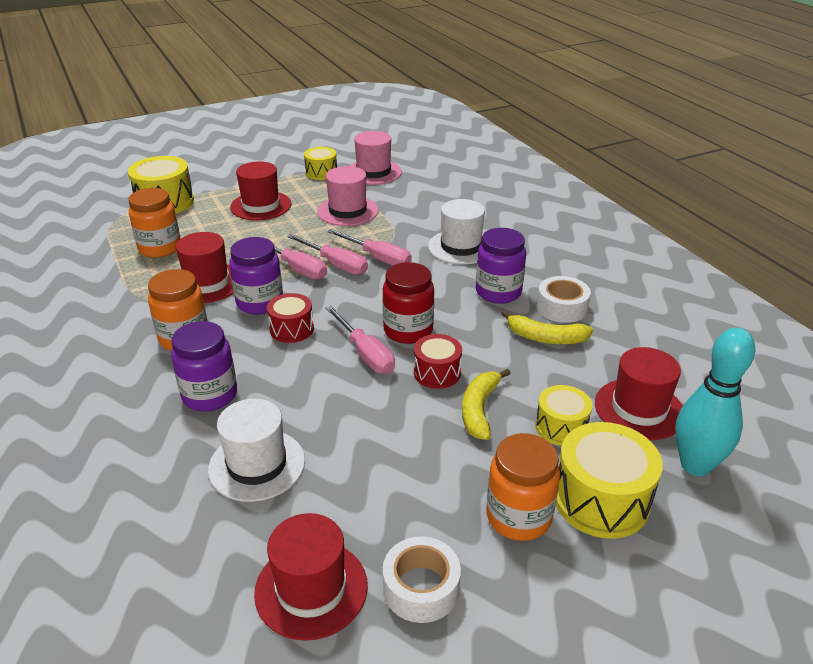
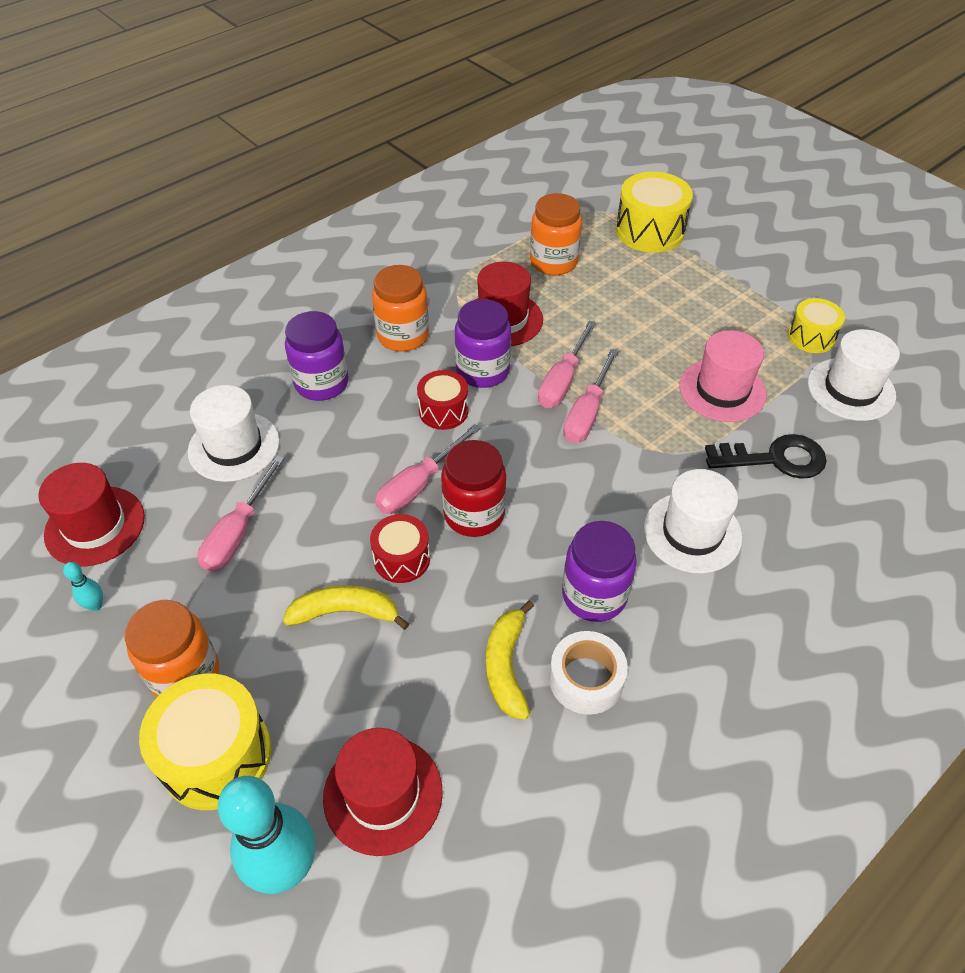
camera: 75 degrees right, 15 degrees up
(261, 206) = (687, 308): red hat -> none
(373, 172) = (851, 389): pink hat -> white hat
(378, 258) = (620, 449): pink screwdriver -> pink screwdriver (238, 532)
(415, 208) = (774, 459): none -> black key
(421, 588) = (95, 605): white tape -> turquoise bowling pin
(561, 427) = (330, 702): yellow drum -> none

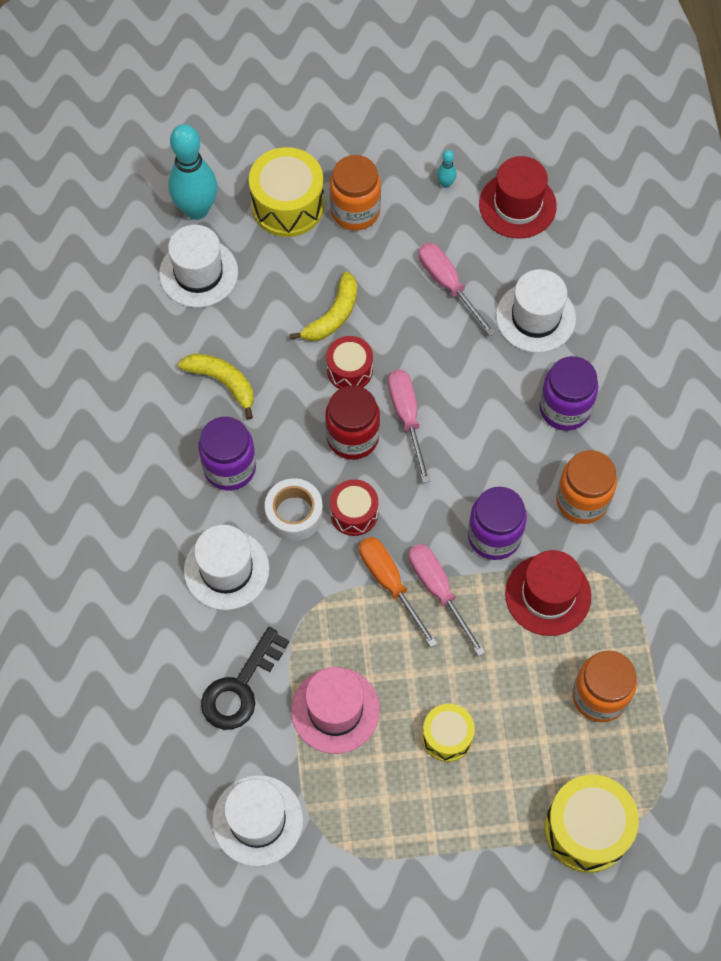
camera: 125 degrees right, 15 degrees up
(383, 794) = (198, 273): red hat -> white hat
(443, 411) = (470, 479): red drum -> red drum (354, 513)
(586, 679) = (178, 420): white tape -> white tape (294, 514)
(587, 413) = (390, 583): pink screwdriver -> orange screwdriver
(811, 337) = (337, 848): yellow drum -> yellow drum (447, 736)

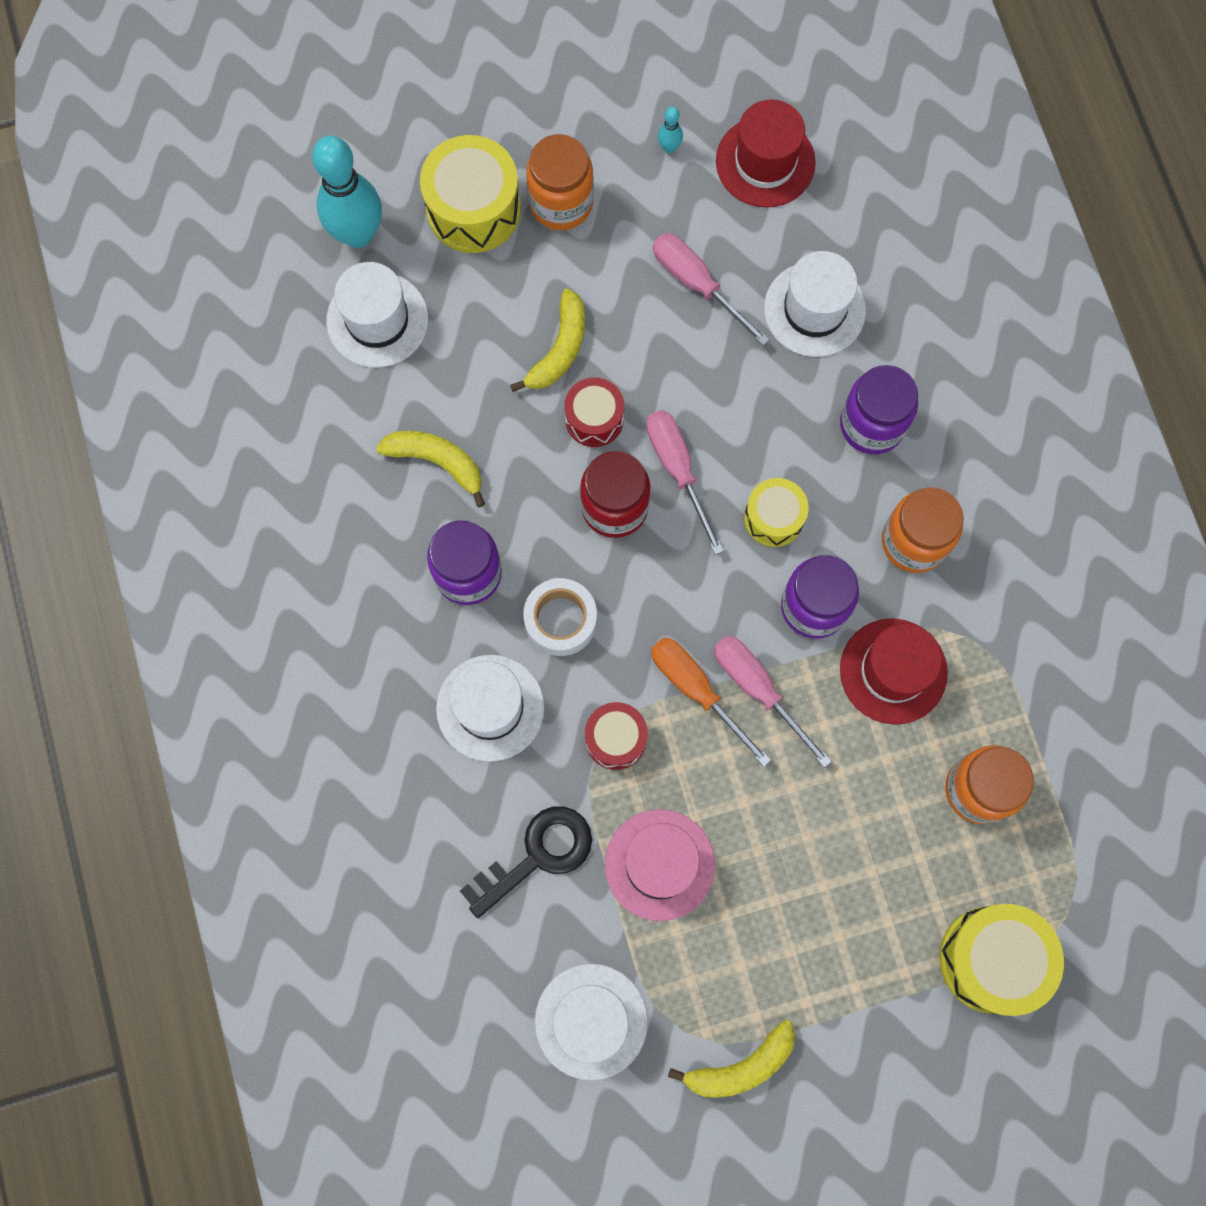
camera: 10 degrees left, 10 degrees up
(240, 687) = (537, 856): black key -> black key turned 150 degrees counterclockwise
(354, 513) = (635, 607): red drum -> red drum (615, 739)
(369, 876) = (740, 1066): none -> yellow banana
(447, 736) = (802, 874): yellow drum -> yellow drum (773, 518)

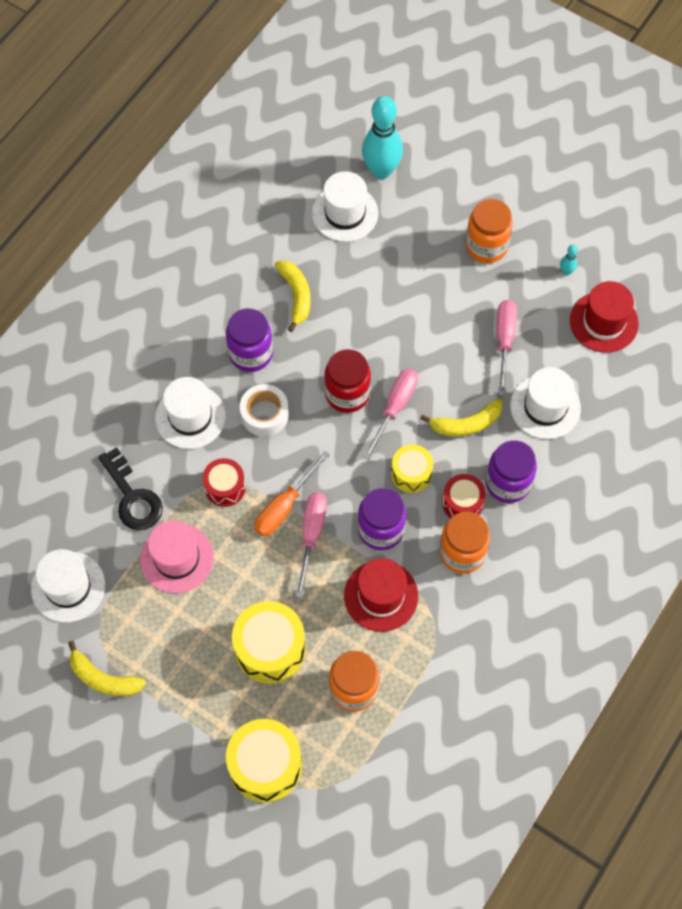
camera: 50 degrees right, 10 degrees down
(473, 209) = (444, 210): yellow drum -> yellow drum (270, 648)
(537, 856) = (132, 496): black key -> black key turned 45 degrees clockwise
(559, 349) = (407, 304): yellow banana -> yellow banana (465, 424)
(594, 419) = (385, 349): red drum -> red drum (462, 503)
(696, 690) = (284, 506): orange screwdriver -> orange screwdriver turned 150 degrees counterclockwise

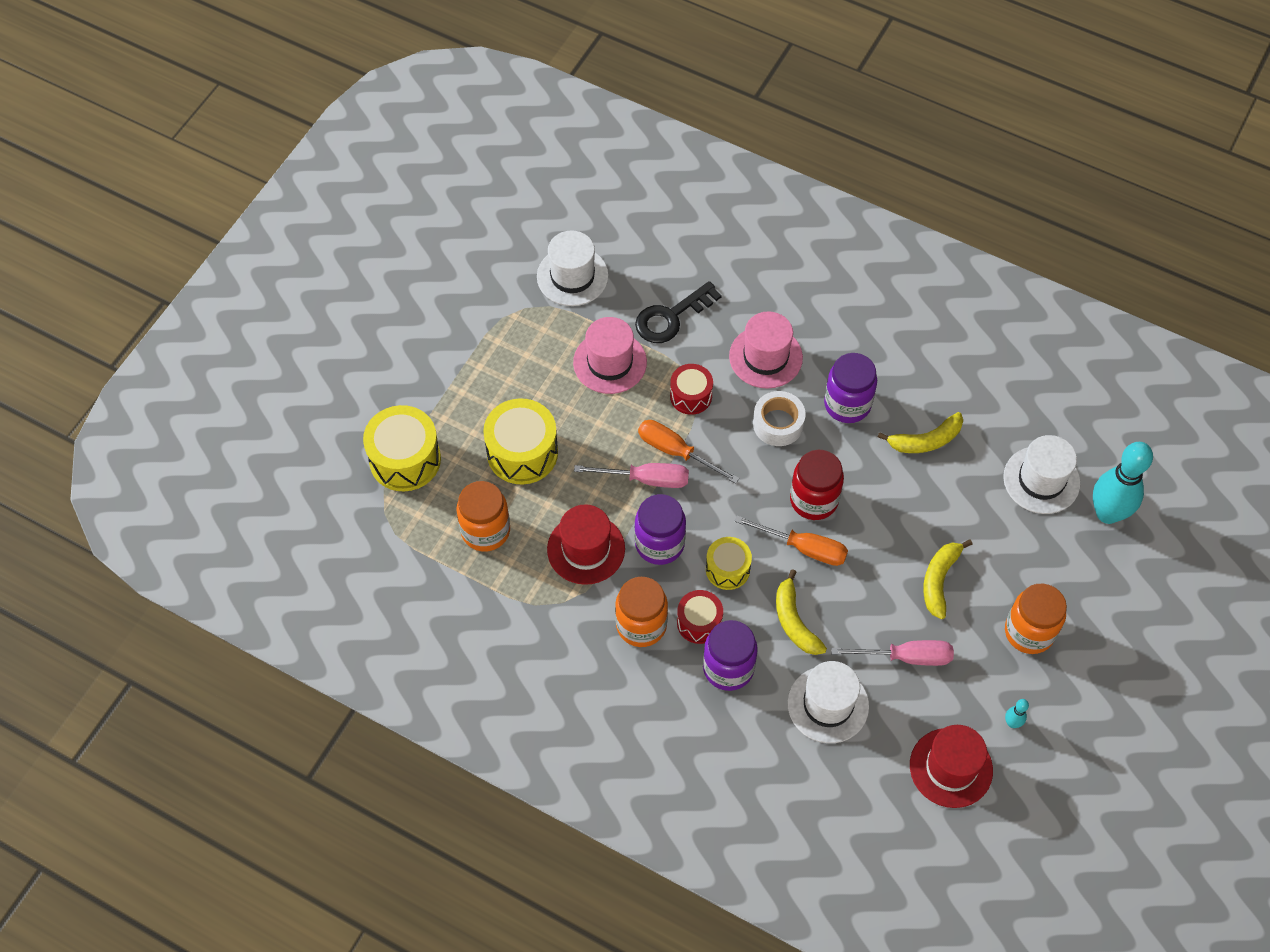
camera: 85 degrees right, 5 degrees down
(103, 678) = (484, 316): yellow banana -> yellow banana (939, 580)
(190, 416) = (765, 357): white hat -> pink hat
(394, 408) = (803, 548): pink screwdriver -> orange screwdriver

